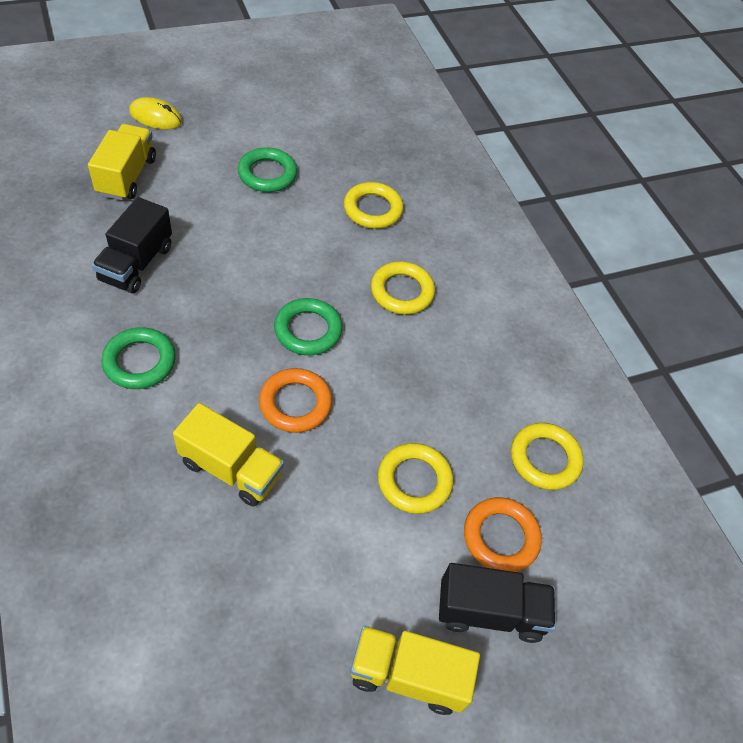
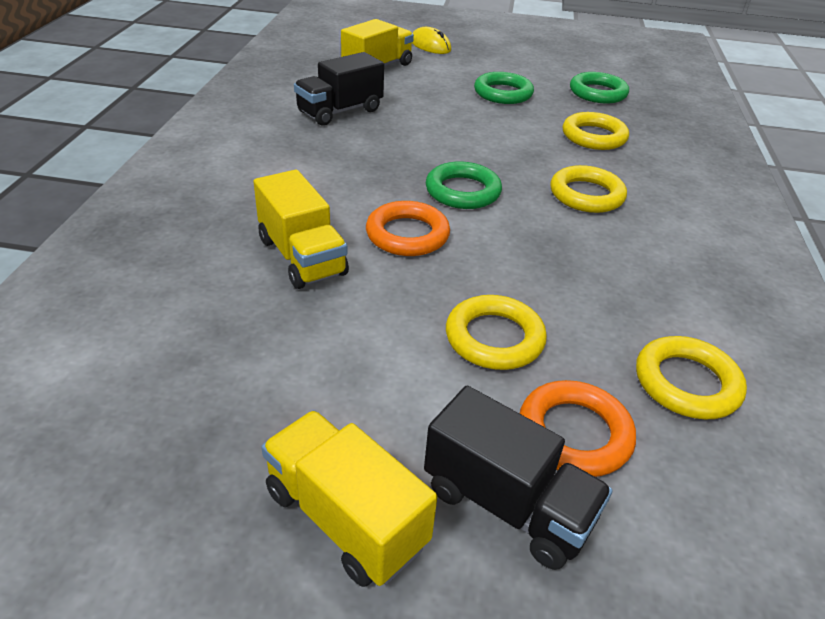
camera: 35 degrees right, 15 degrees down
(139, 362) = (286, 164): green ring -> green ring (597, 93)

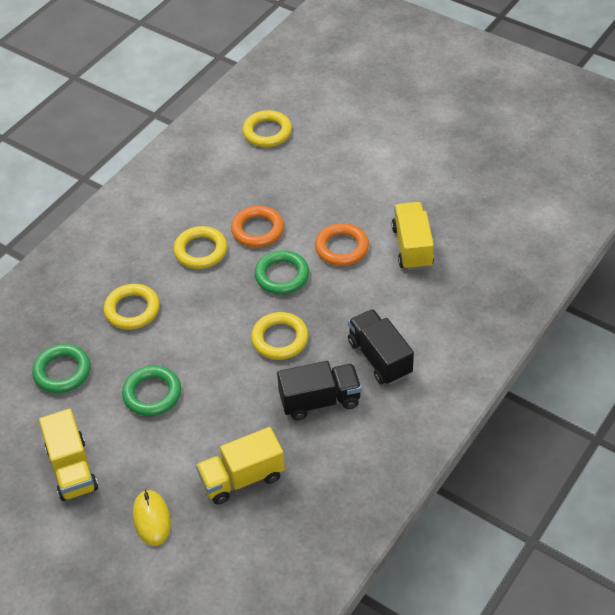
camera: 150 degrees left, 10 degrees up
(345, 517) = (439, 125): yellow truck -> yellow truck (72, 468)
(494, 338) = (337, 173): yellow ring -> yellow ring (280, 339)
(507, 504) = (379, 114): black truck -> black truck (379, 358)
(574, 433) = (334, 127): orange ring -> orange ring (257, 230)

